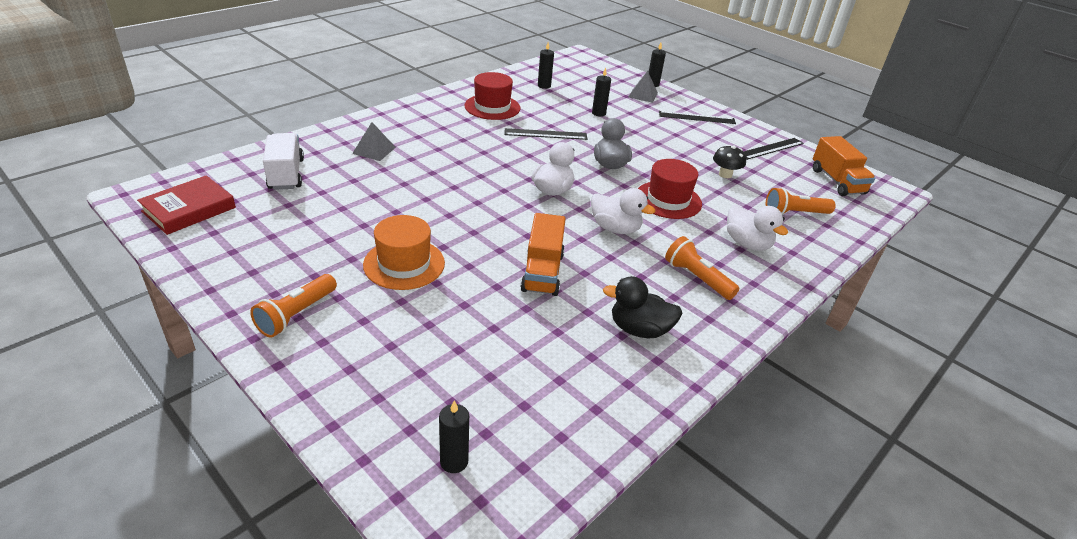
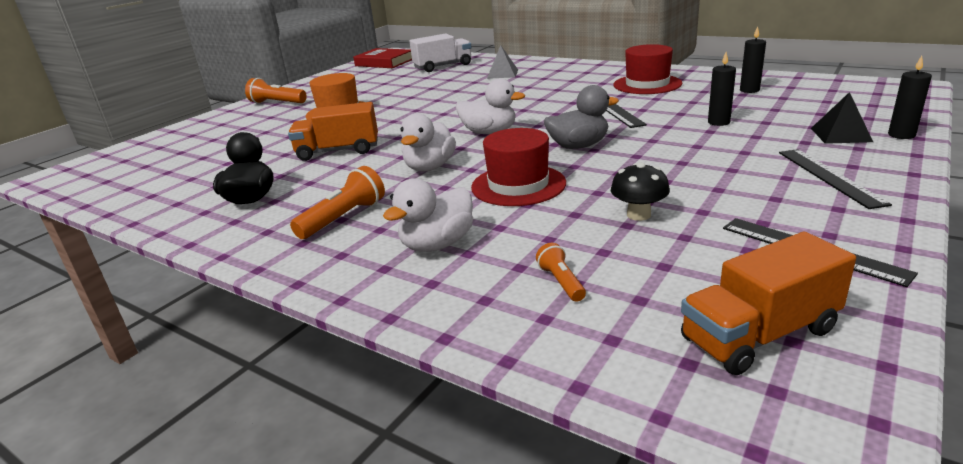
camera: 85 degrees right, 10 degrees down
(454, 461) = (124, 162): black candle -> none
(643, 95) = (840, 135): grey pyramid -> black pyramid
(794, 213) = (561, 282): orange flashlight -> orange flashlight, size x0.57

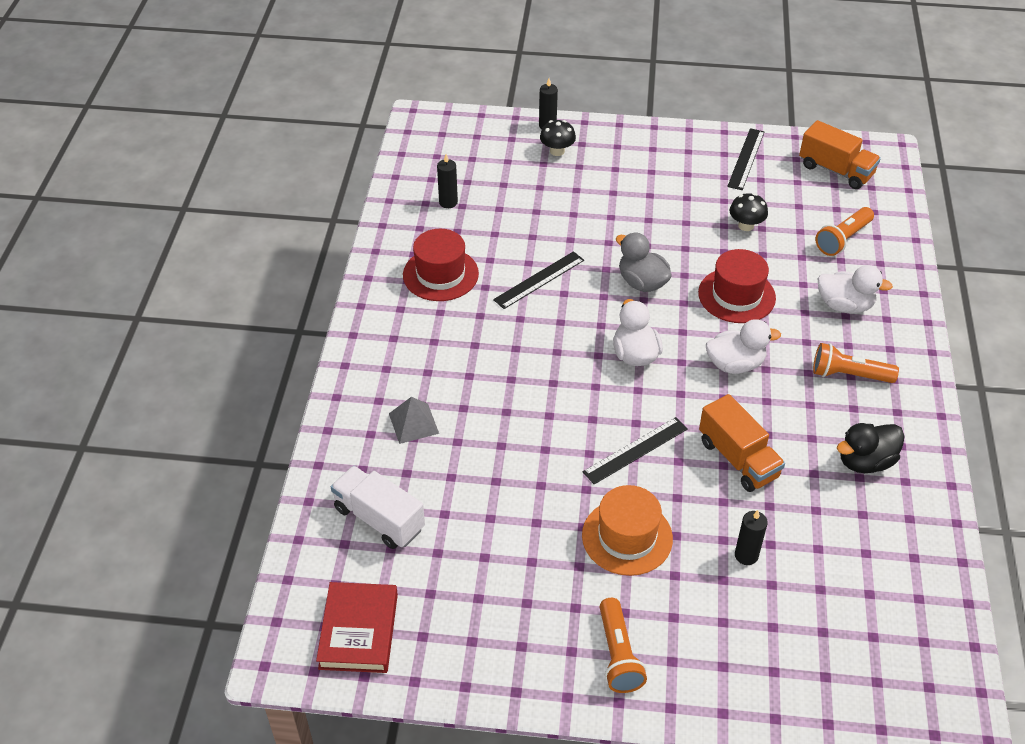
camera: 120 degrees left, 20 degrees up
(561, 282) = (843, 239): orange flashlight -> orange flashlight, size x1.74
(718, 122) = (550, 211): black candle -> black candle (746, 555)
(829, 177) = (641, 155): black ruler -> black ruler (635, 450)
(840, 135) = (557, 151): black pyramid -> black mushroom

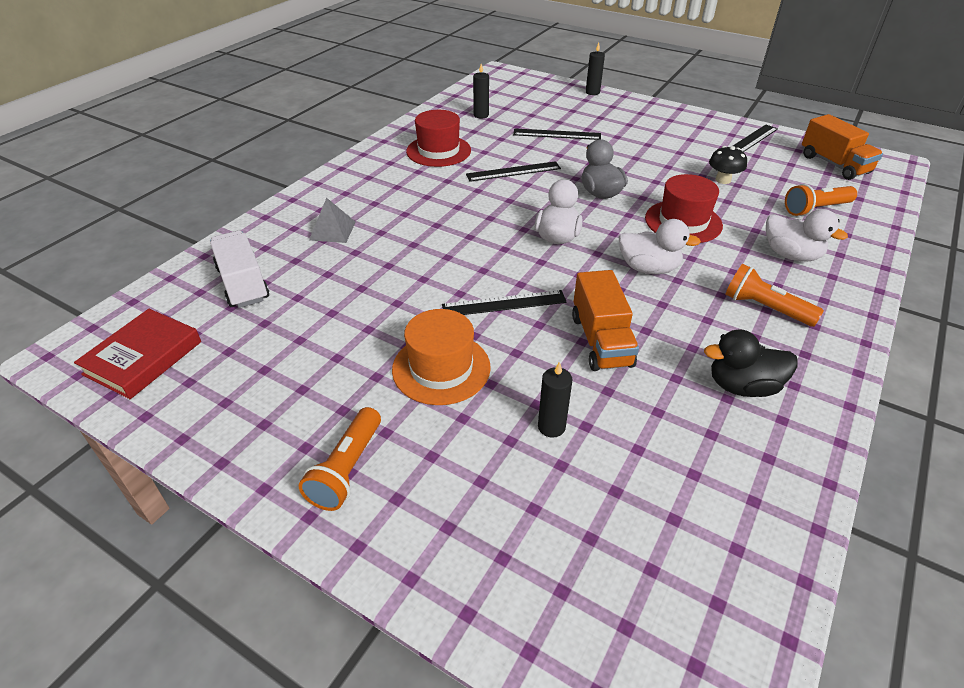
camera: 25 degrees right, 5 degrees down
(549, 208) = (557, 134): none -> black ruler
(557, 151) = (589, 106): black mushroom -> none

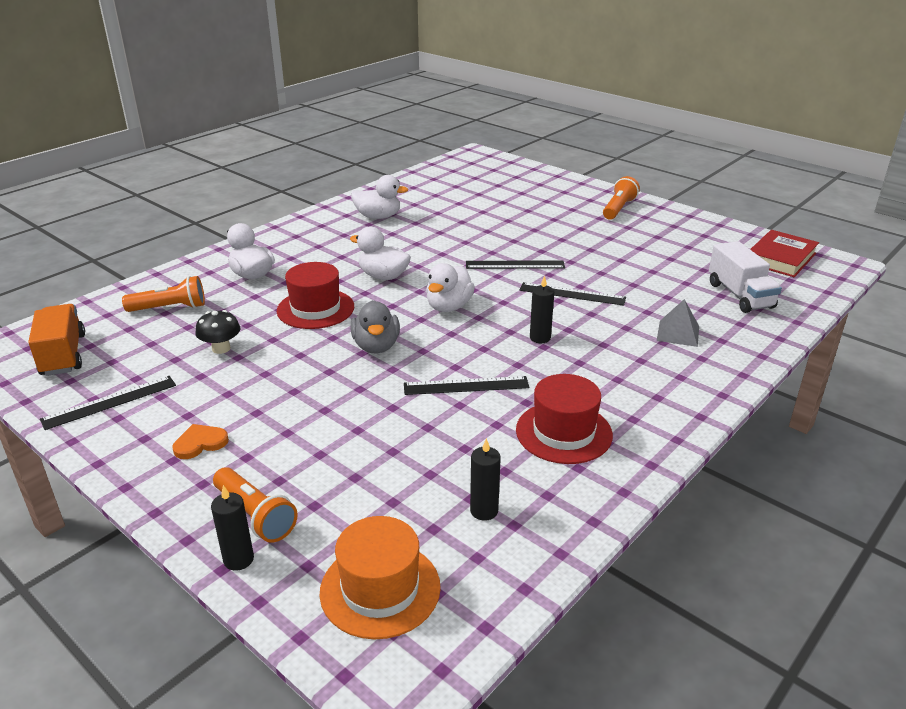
camera: 170 degrees left, 10 degrees down
(441, 368) = (566, 237): orange hat -> orange hat (380, 589)
(551, 427) = (502, 212): black candle -> black candle (540, 338)
(557, 134) = (375, 447): black ruler -> black ruler (572, 294)
(601, 340) = (452, 241): orange truck -> none
(664, 127) = (200, 443): none -> orange heart
(742, 386) = (378, 217): black duck -> white duck
(765, 308) = (318, 246): orange flashlight -> orange flashlight (255, 515)

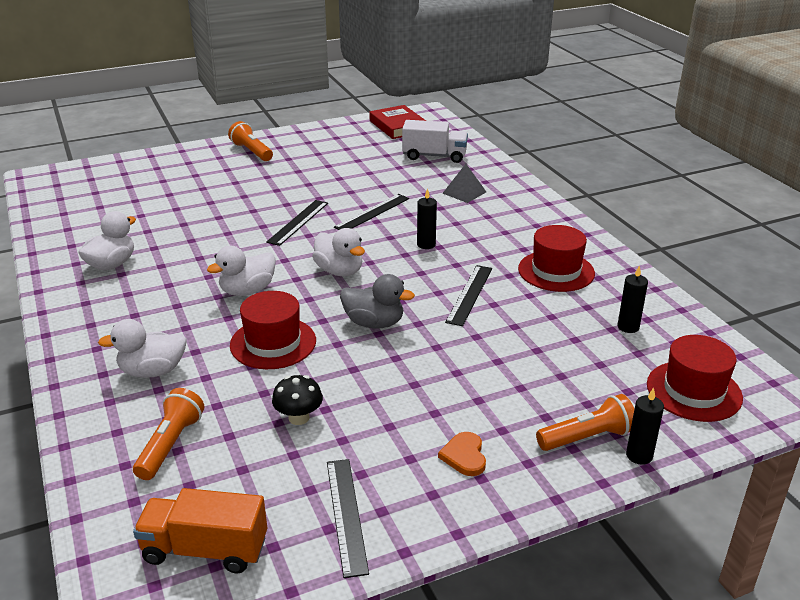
camera: 65 degrees left, 0 degrees up
(380, 589) = (694, 391): orange hat -> red hat

